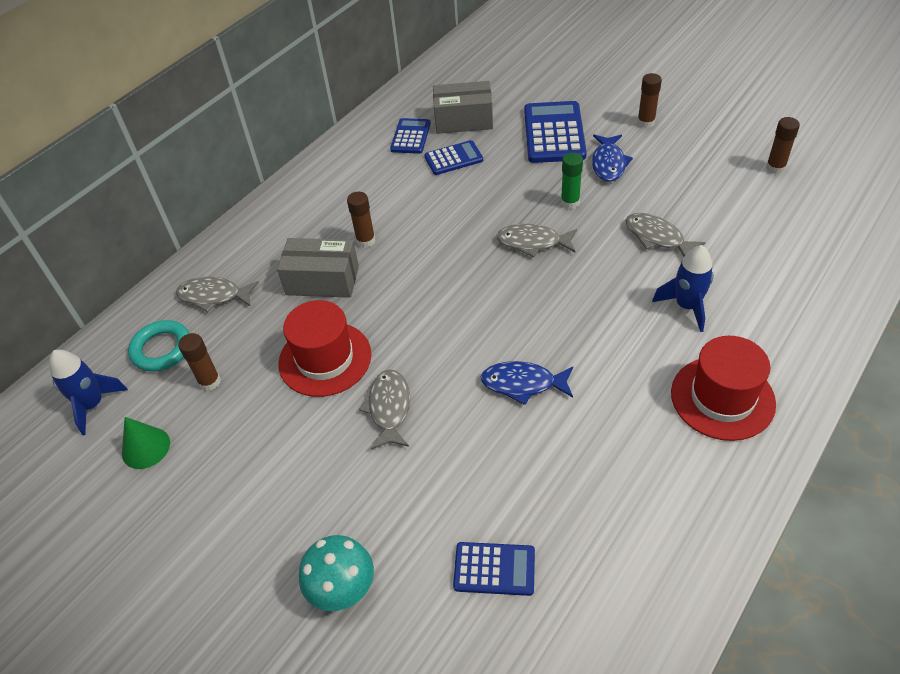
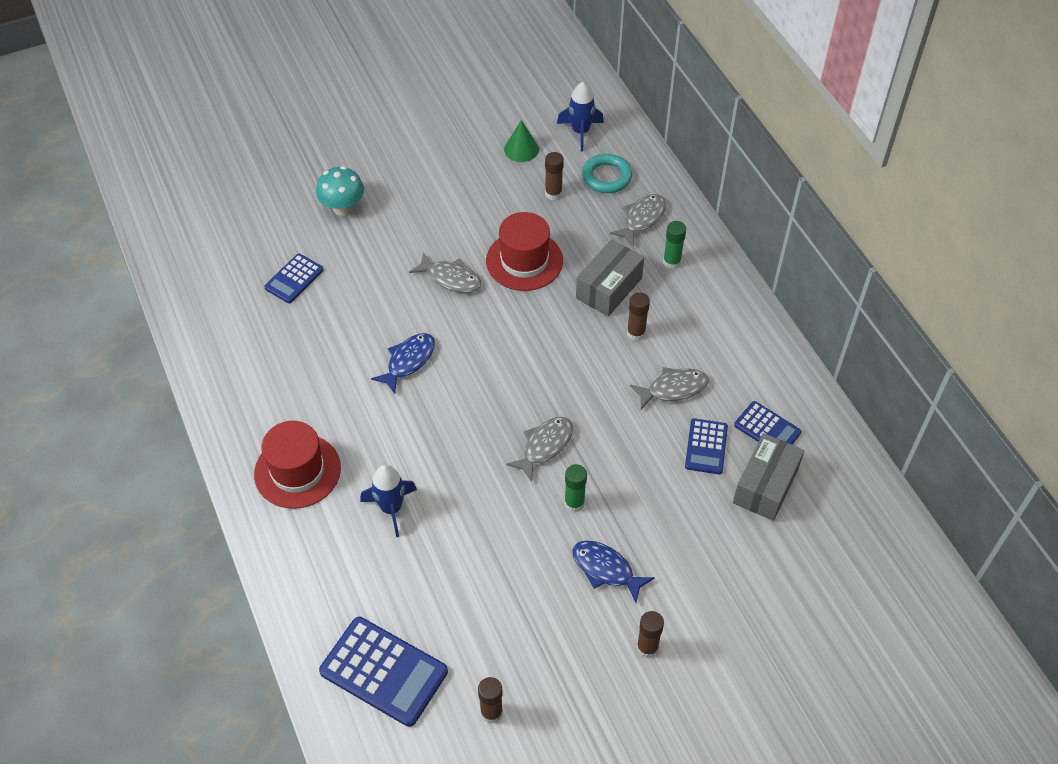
camera: 115 degrees right, 5 degrees up
(262, 253) = (671, 262): none -> green glue stick
(554, 133) = (688, 552): blue calculator -> blue calculator (384, 671)
(657, 237) = (480, 541): grey fish -> grey fish (673, 389)

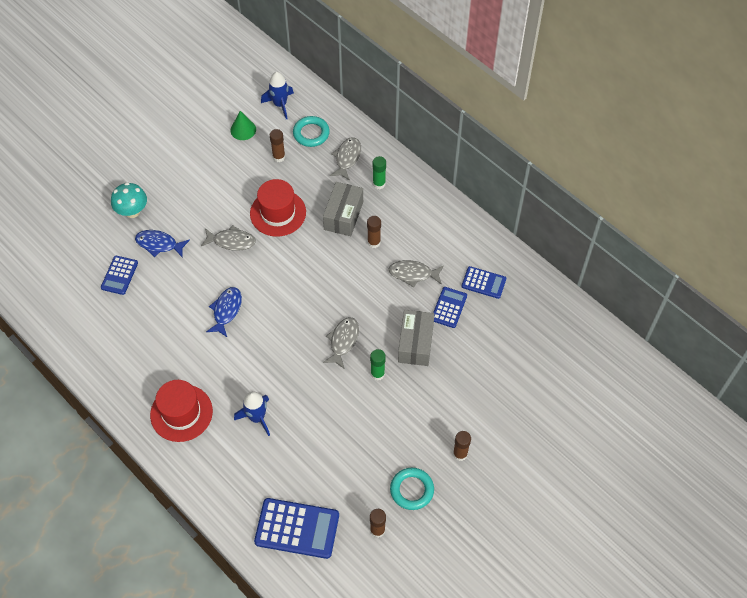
camera: 20 degrees left, 5 degrees up
(560, 674) = (412, 490): none -> turquoise ring
(606, 569) = (415, 412): blue fish -> blue fish (159, 244)
(673, 389) = (413, 274): grey fish -> grey fish turned 135 degrees counterclockwise
(706, 447) = (449, 307): blue calculator -> blue calculator turned 150 degrees counterclockwise
(765, 486) = (496, 322): grey box -> grey box (415, 343)

